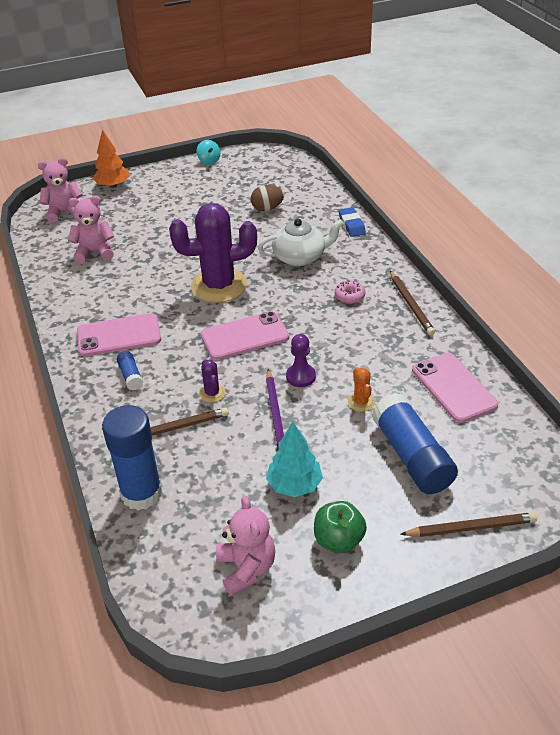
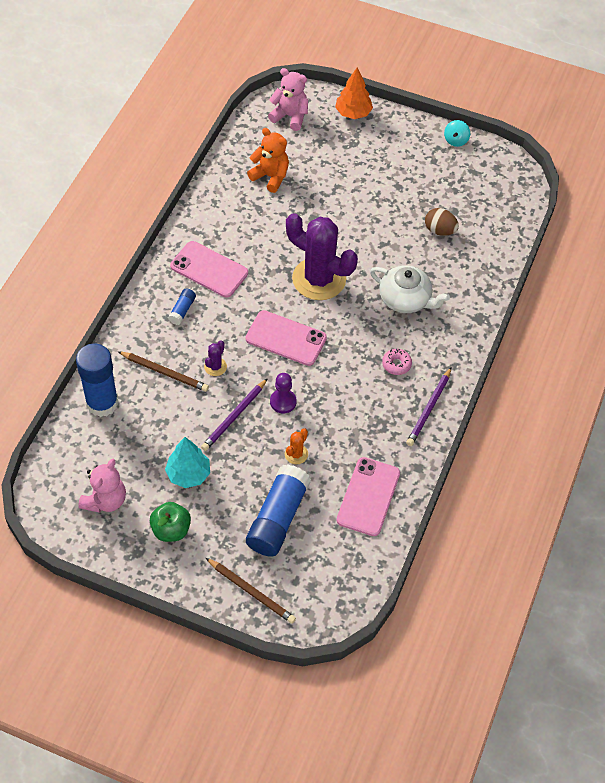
camera: 40 degrees right, 15 degrees up
(95, 252) = (270, 176): pink teddy bear -> orange teddy bear
(351, 225) = (483, 299): blue eraser -> none
(410, 305) = (429, 408): brown pencil -> purple pencil

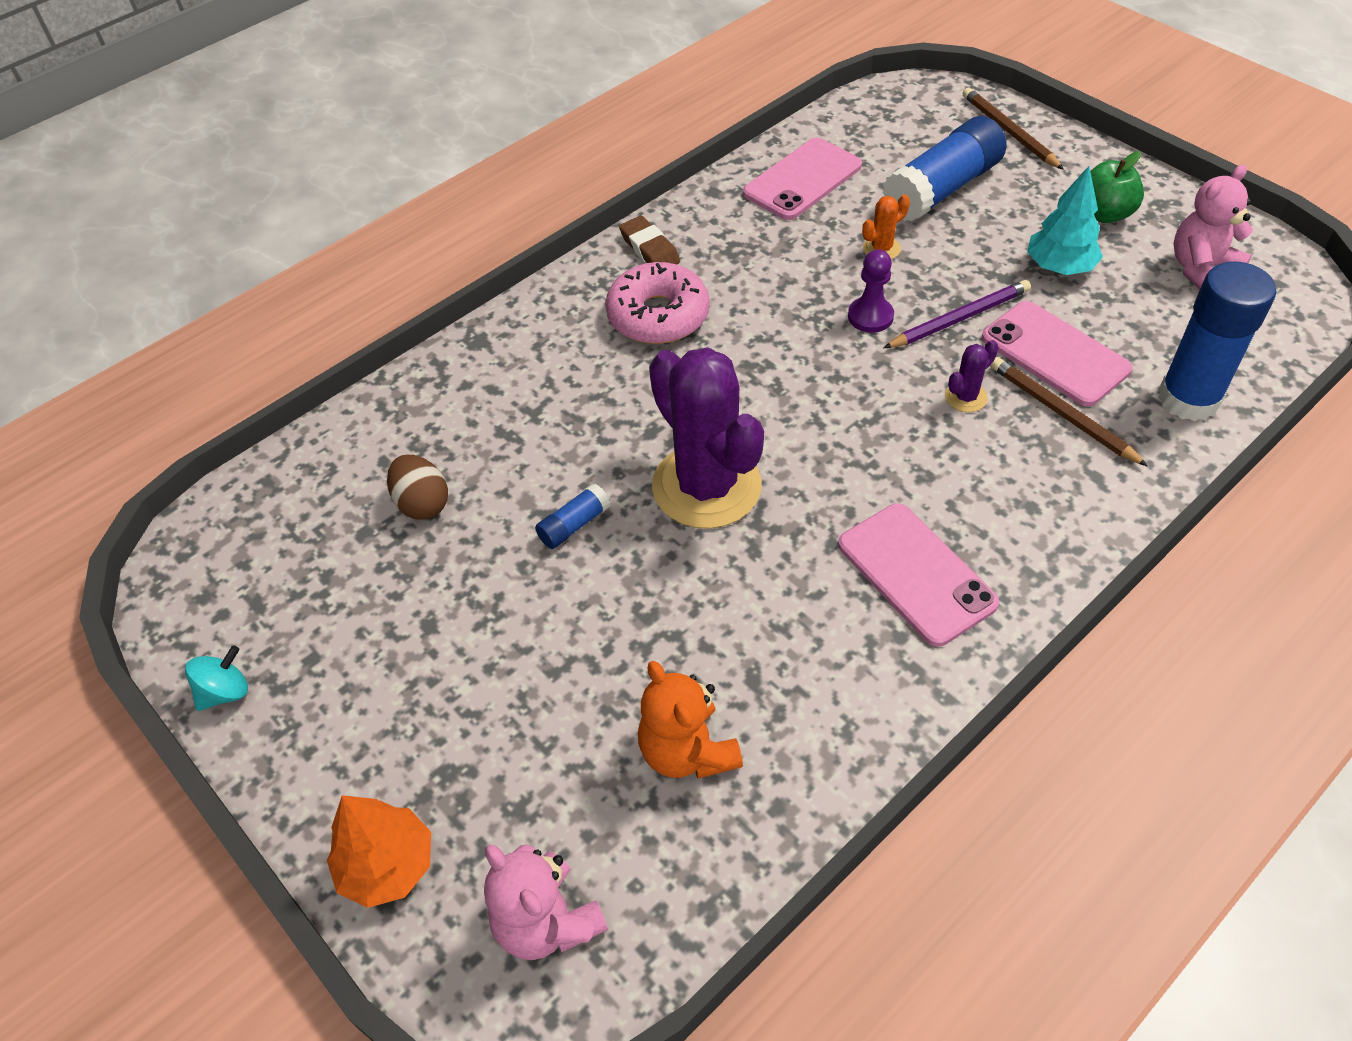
camera: 150 degrees left, 5 degrees down
(182, 310) = (997, 510): blue glue stick -> blue glue stick (574, 525)
(286, 338) = (820, 405): pink phone -> pink phone (1054, 354)
(396, 364) = (658, 316): pink donut -> pink donut, size x2.01
(405, 299) = (574, 404): white teapot -> none
(429, 408) = (649, 249): purple pencil -> brown eraser

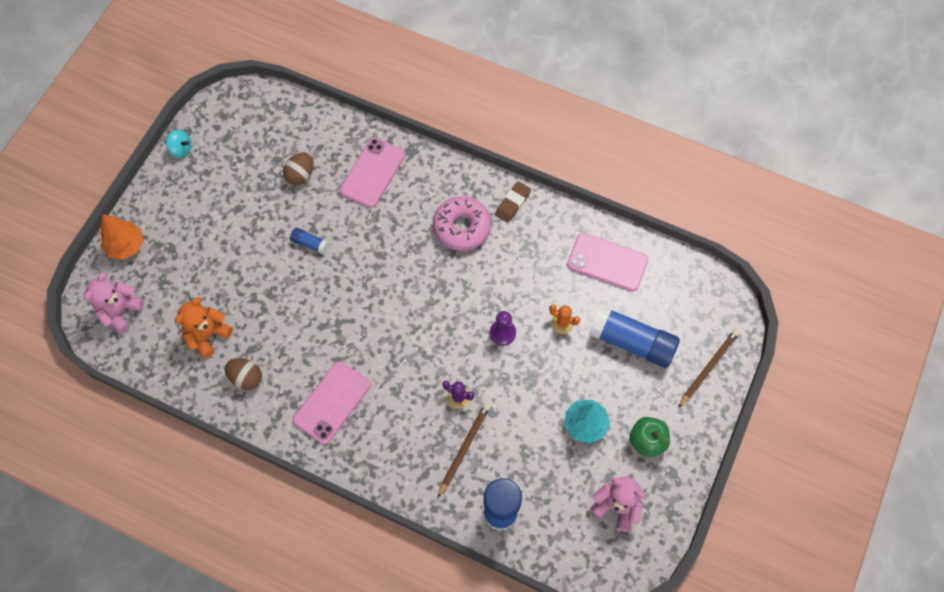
camera: 65 degrees right, 15 degrees up
(706, 486) = (353, 292): purple cactus -> none
(812, 704) = (246, 378): none -> brown egg
(959, 319) = (518, 379): purple pencil -> none
(1054, 354) = (509, 436): pink phone -> pink phone (372, 173)

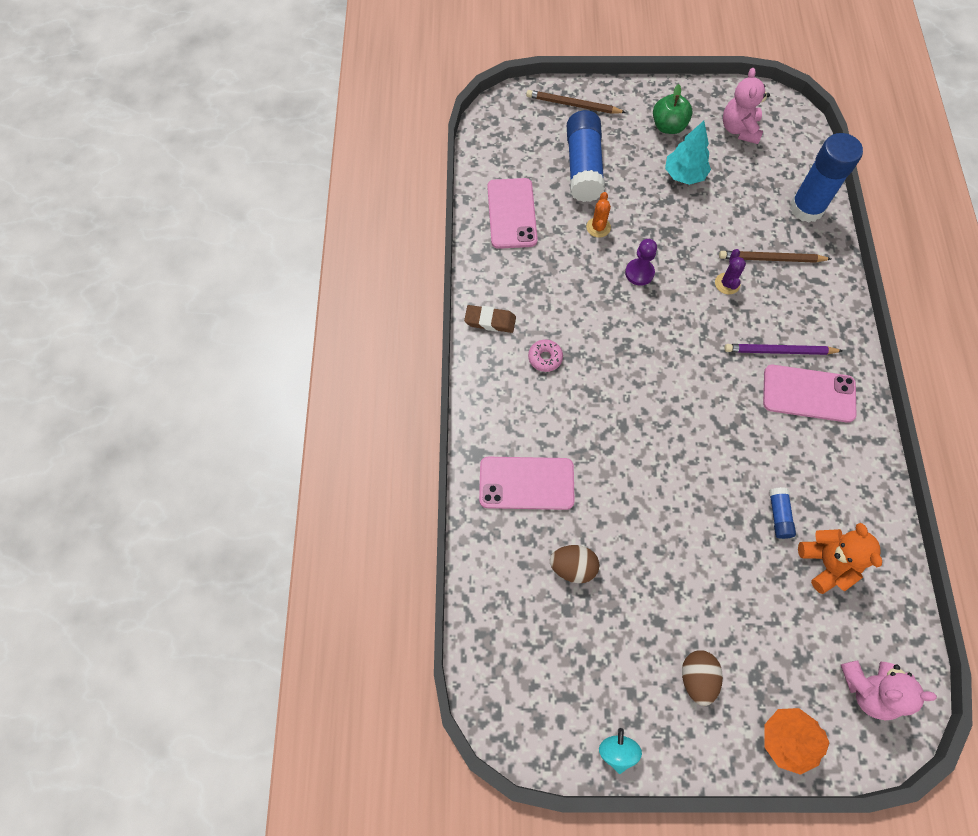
camera: 115 degrees left, 0 degrees up
(207, 335) = (826, 563): orange teddy bear -> orange teddy bear turned 120 degrees counterclockwise
(246, 378) = (842, 493): brown egg -> brown egg (697, 678)
(310, 243) = (653, 508): blue glue stick -> blue glue stick (778, 515)
(378, 402) = (779, 351): none -> purple pencil
(462, 227) = (545, 358): pink donut -> pink donut, size x0.50

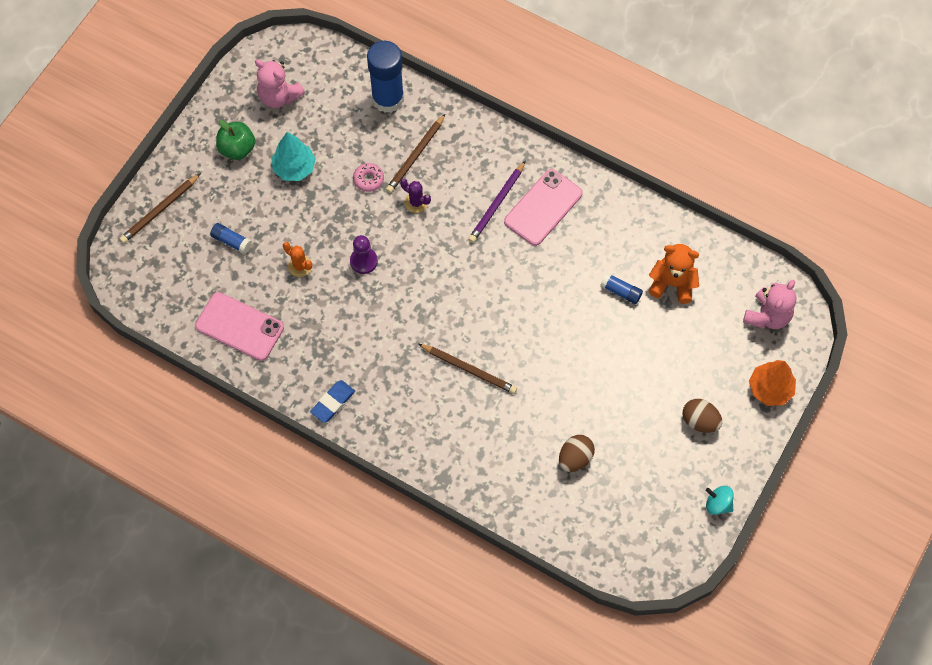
camera: 60 degrees left, 0 degrees up
(490, 321) = (333, 403): brown eraser -> blue eraser
(526, 483) = (491, 454): pink phone -> none
(545, 358) = (393, 379): pink donut -> pink donut (368, 179)
(583, 167) = (231, 241): blue glue stick -> blue glue stick, size x0.46
(598, 417) = (468, 369): none -> brown pencil

